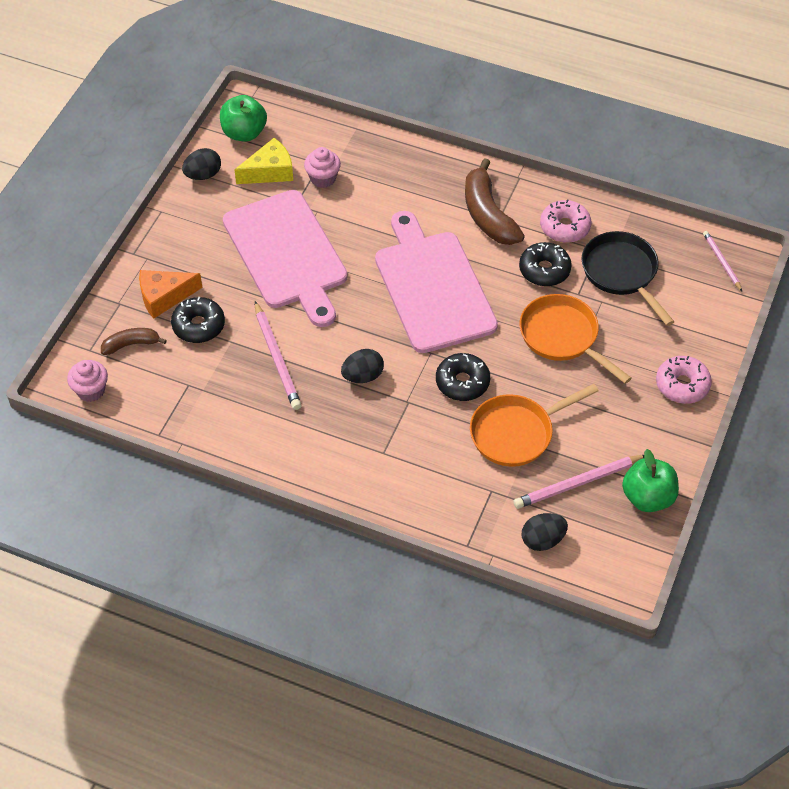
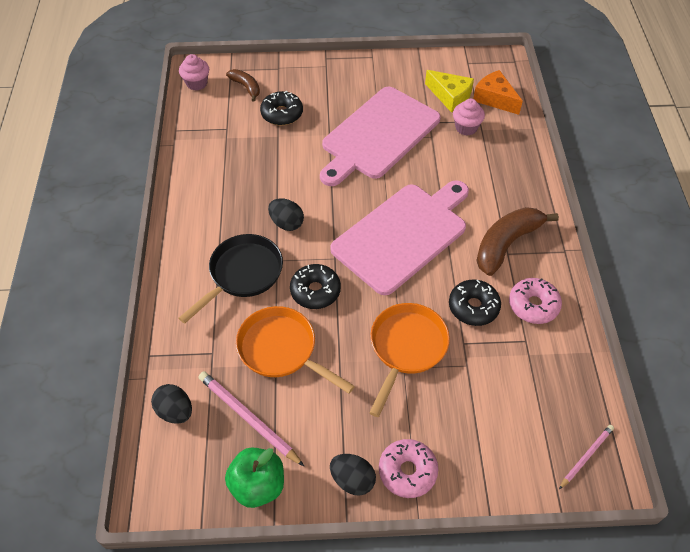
camera: 65 degrees right, 0 degrees up
(164, 297) = (297, 87): orange cheese -> orange cheese (494, 99)
(203, 175) = (420, 64): black egg -> black egg (352, 480)
(244, 133) = (476, 69): green apple -> none
(277, 358) = (276, 166): pink pencil -> none
(621, 273) = (511, 370): black pan -> black pan (242, 274)

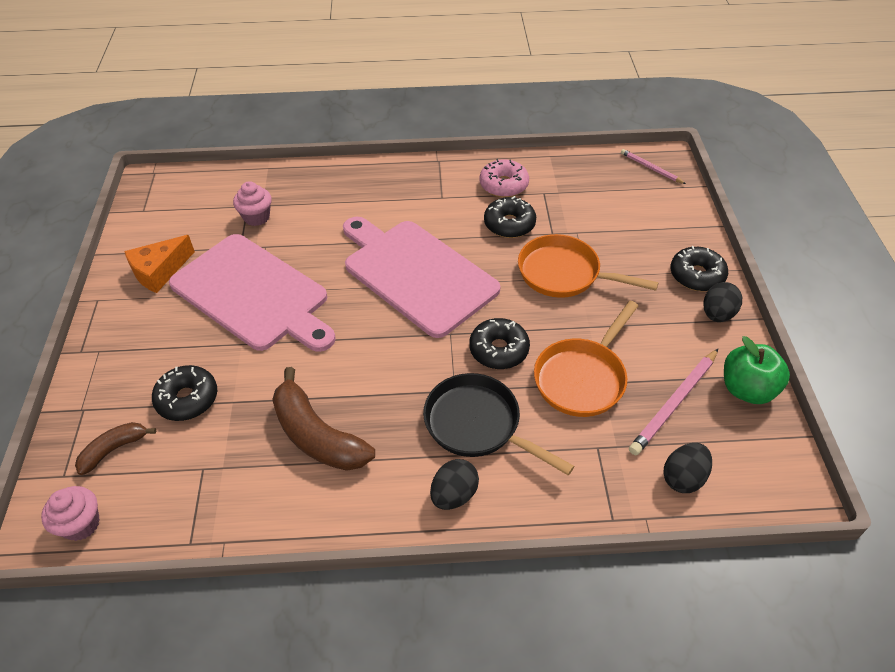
camera: 90 degrees left, 5 degrees down
(286, 223) = (395, 383): black egg -> black egg (454, 495)
(407, 471) = (696, 275): pink donut -> black donut
(450, 96) = (200, 228): yellow cheese -> none
(494, 99) = (214, 192): orange cheese -> orange cheese (159, 271)
(506, 244) = (430, 197): brown banana -> brown banana (317, 435)

